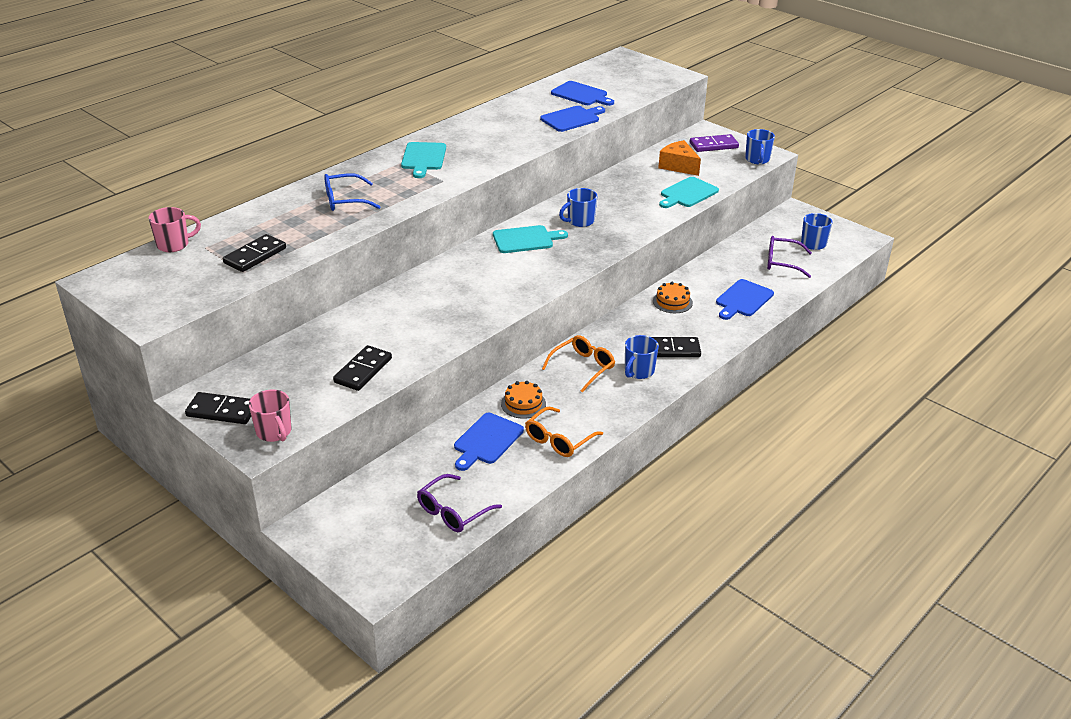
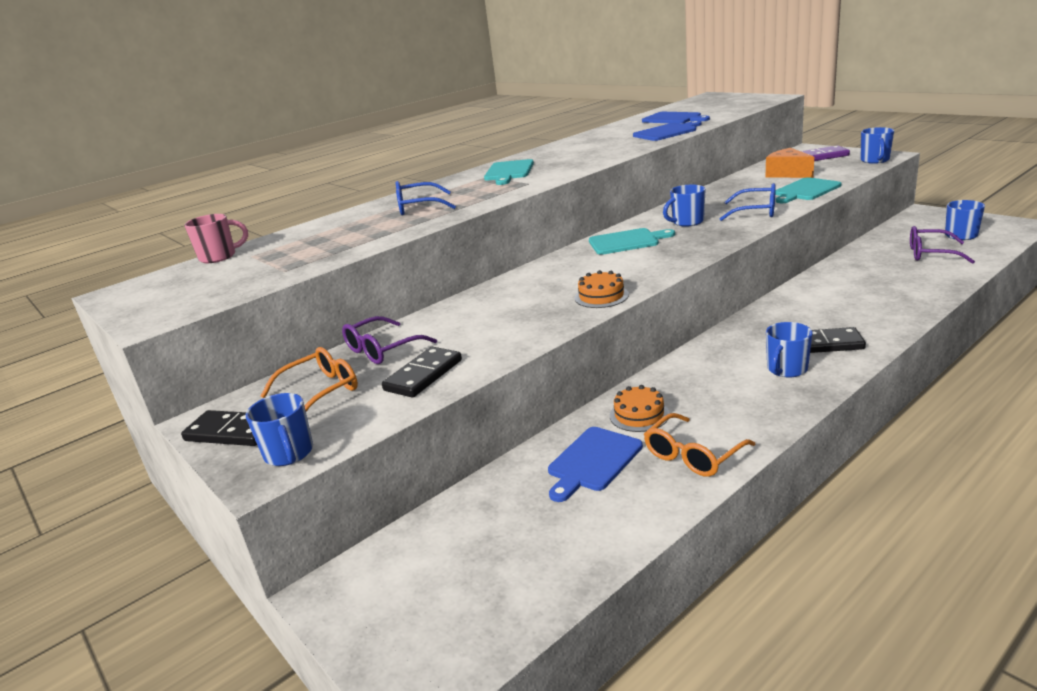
camera: 10 degrees right, 10 degrees down
(255, 256) = (303, 257): black domino -> none
(274, 432) = (289, 454): pink mug -> blue mug
(453, 511) = (545, 561): purple glasses -> purple glasses (382, 349)
(583, 367) = (711, 370): orange glasses -> orange glasses (321, 391)
(640, 216) = (756, 211): none -> blue glasses
(672, 302) = (809, 299): orange cake -> orange cake (601, 296)
(743, 299) = (897, 289): blue cutting board -> none

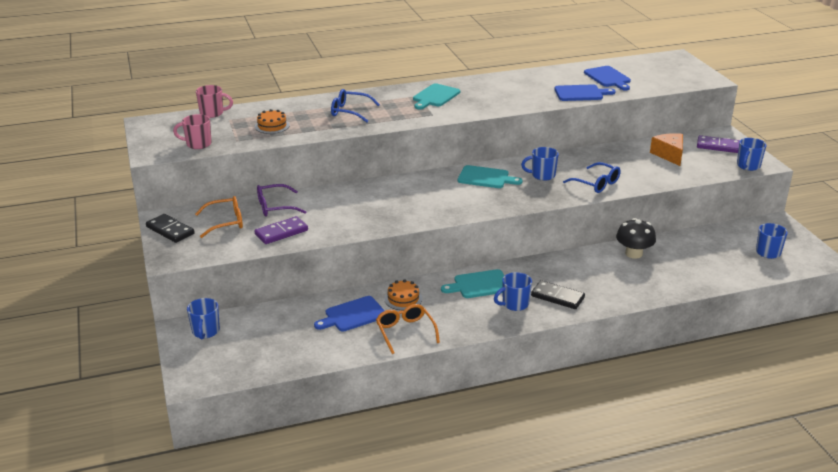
camera: 20 degrees right, 5 degrees up
(223, 290) = (198, 144): none -> pink mug
(289, 454) = (188, 253): blue mug -> blue mug (205, 331)
(423, 375) = (281, 232): black domino -> purple domino
(601, 296) = (422, 216): orange cake -> orange cake (272, 126)
(693, 455) = (405, 332): orange glasses -> orange glasses turned 90 degrees clockwise
(805, 190) = (655, 177): turquoise cutting board -> turquoise cutting board (479, 285)
(838, 278) = (633, 253): none -> black mushroom
(931, 254) = (722, 259): purple glasses -> none

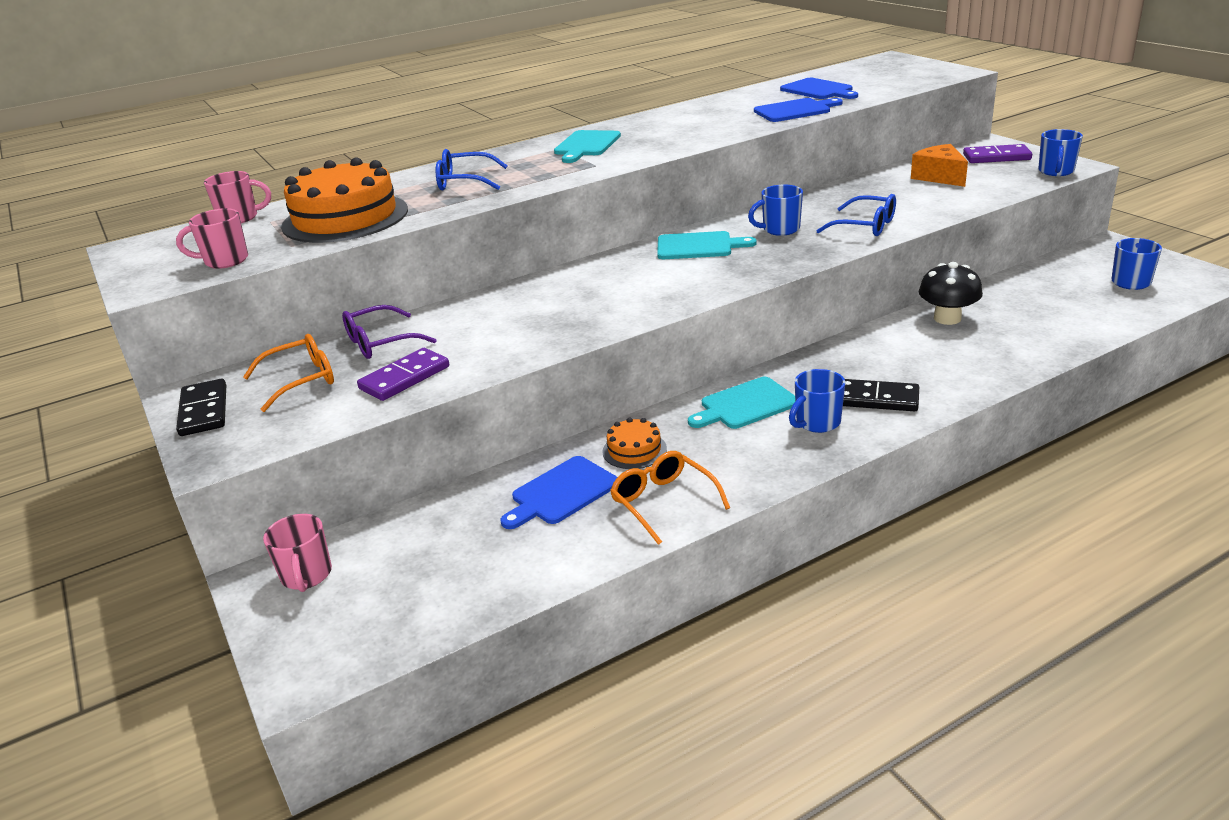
camera: 10 degrees left, 0 degrees up
(170, 230) = (203, 411): black domino -> black domino turned 45 degrees clockwise
(205, 331) = (306, 576): blue mug -> pink mug
(272, 126) = (345, 218): orange cake -> orange cake, size x2.19

